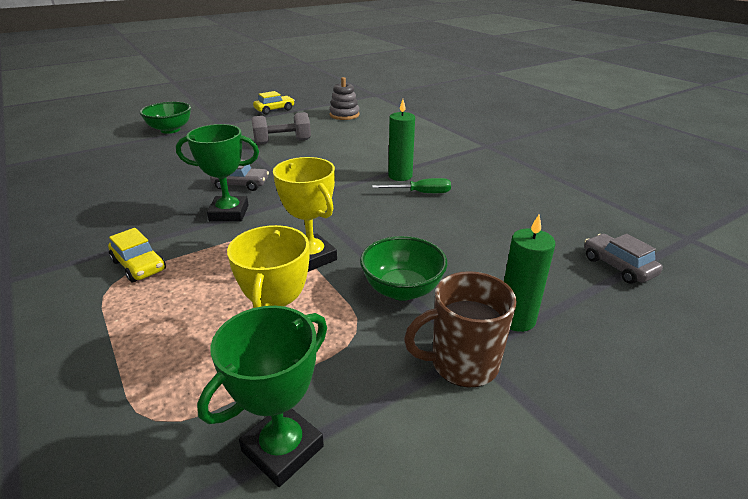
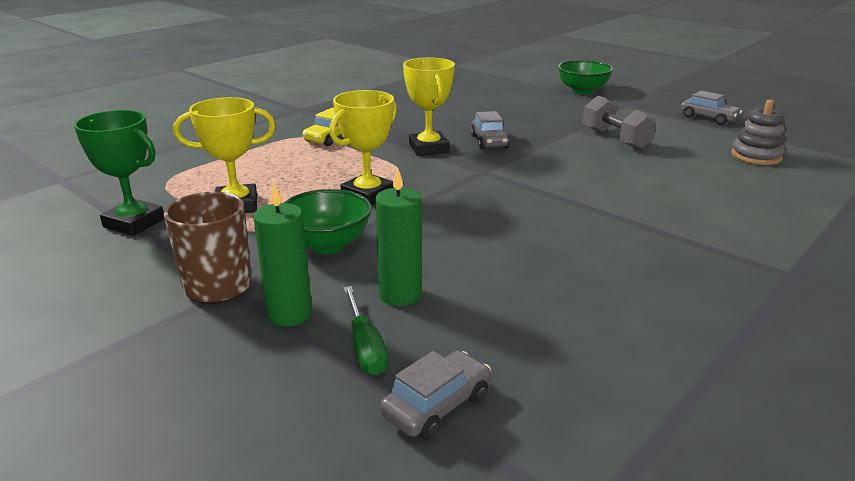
camera: 75 degrees right, 5 degrees down
(229, 213) = (428, 148): green trophy -> yellow trophy
(274, 110) = (708, 118): yellow car -> grey car
(400, 176) = (590, 216): green candle -> green candle (400, 294)
(421, 193) = (552, 234): green screwdriver -> green screwdriver (365, 347)

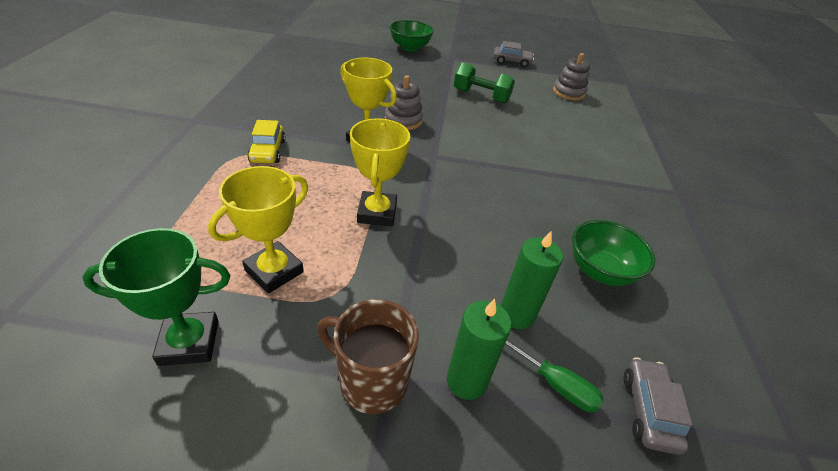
camera: 40 degrees left, 15 degrees up
(327, 244) = (408, 285): green bowl -> green bowl (600, 271)
(489, 142) = (403, 120): grey car -> grey stacking toy
(615, 139) = (481, 96): grey dumbbell -> green dumbbell

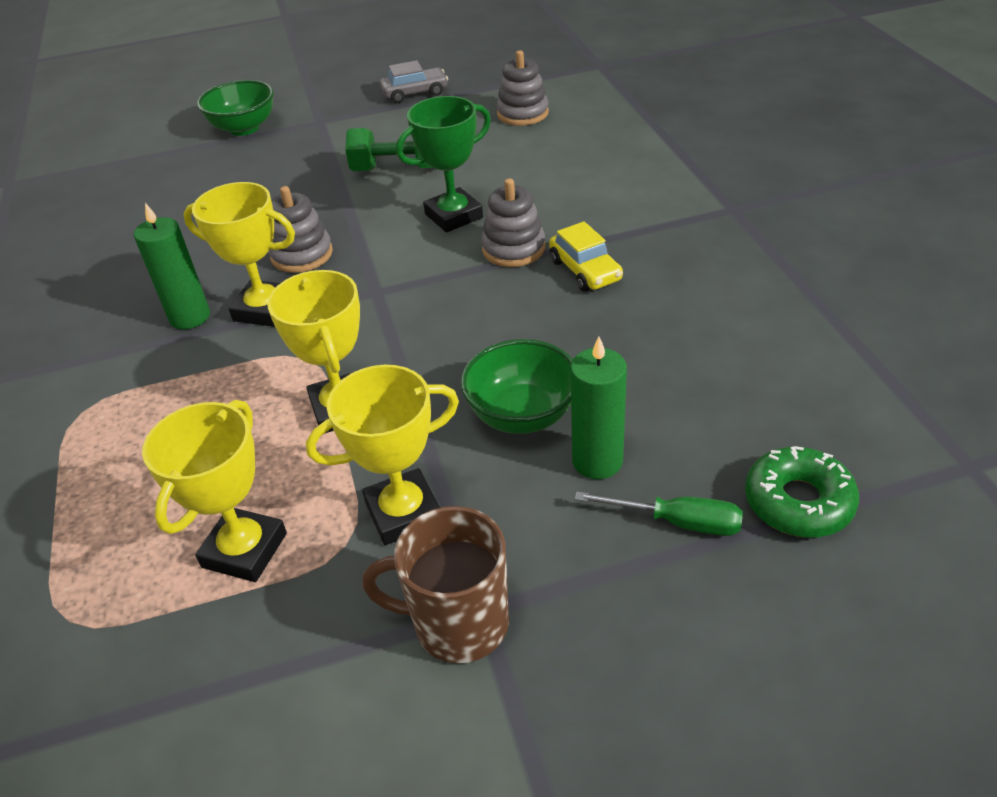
camera: 15 degrees left, 0 degrees up
(189, 342) = (187, 691): green trophy -> green trophy (453, 216)
(268, 151) = (122, 387): yellow car -> yellow car (585, 270)
(377, 291) = (403, 512): none -> yellow trophy
(466, 381) = (575, 568): green candle -> green candle (190, 317)
(526, 163) = (513, 249): none -> grey stacking toy
(600, 271) = (675, 359): green bowl -> green bowl (522, 415)
(648, 410) = (798, 502): grey car -> green donut

